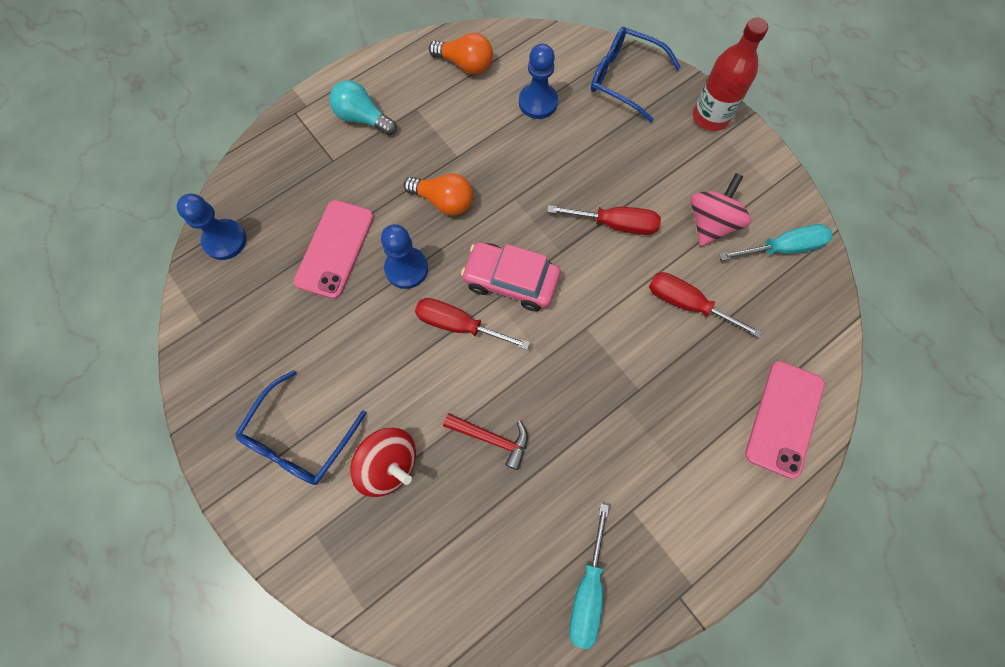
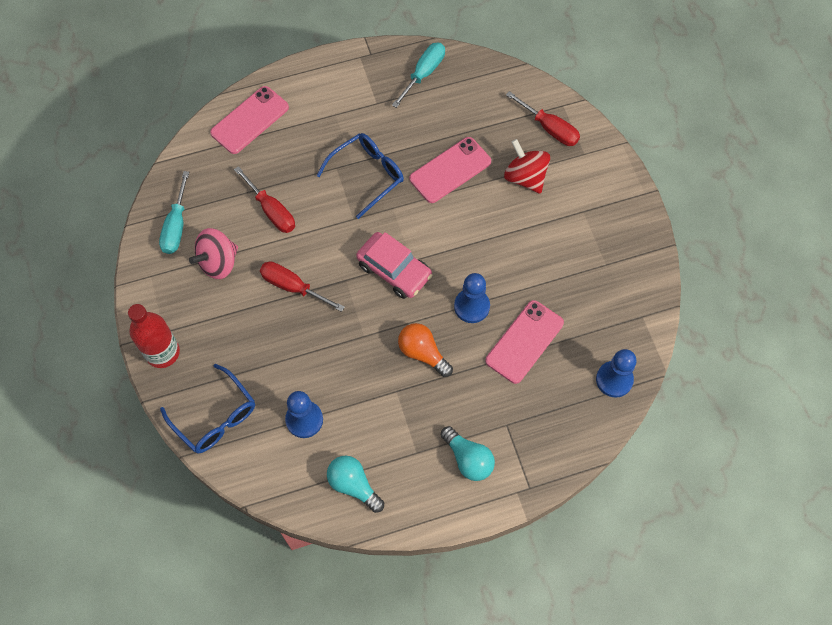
camera: 160 degrees left, 5 degrees down
(299, 438) = (583, 212): blue glasses -> blue glasses (367, 175)
(459, 325) = (446, 251): red screwdriver -> red screwdriver (549, 128)
(465, 64) = (353, 485): orange light bulb -> turquoise light bulb
(492, 439) = (450, 170): red hammer -> pink phone
(783, 248) = (176, 226): turquoise screwdriver -> turquoise screwdriver turned 90 degrees counterclockwise

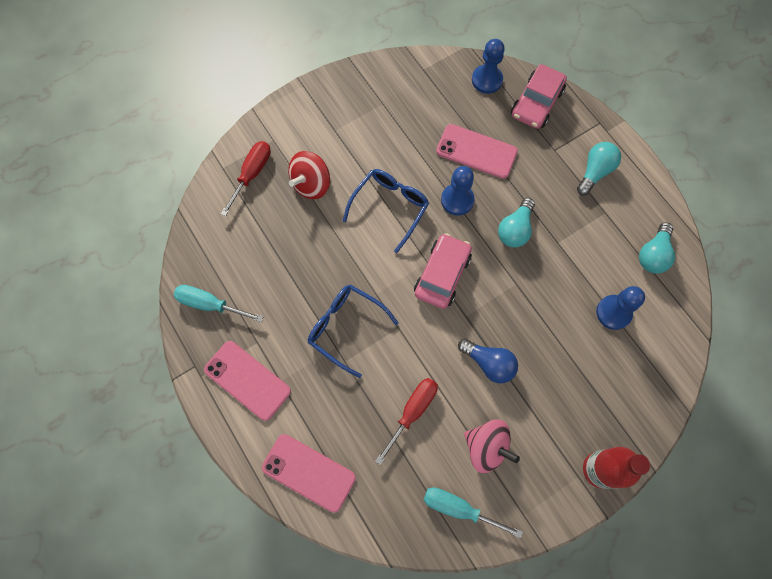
camera: 105 degrees left, 5 degrees up
(176, 226) = (459, 508): turquoise screwdriver -> turquoise screwdriver turned 150 degrees counterclockwise
(215, 417) = (642, 394): blue glasses -> blue glasses (390, 207)
(293, 287) = (489, 363): red screwdriver -> blue light bulb
(423, 353) = (515, 229): orange light bulb -> turquoise light bulb
(450, 170) = (320, 251): pink phone -> pink phone (247, 380)
(571, 424) = (536, 103): none -> pink car

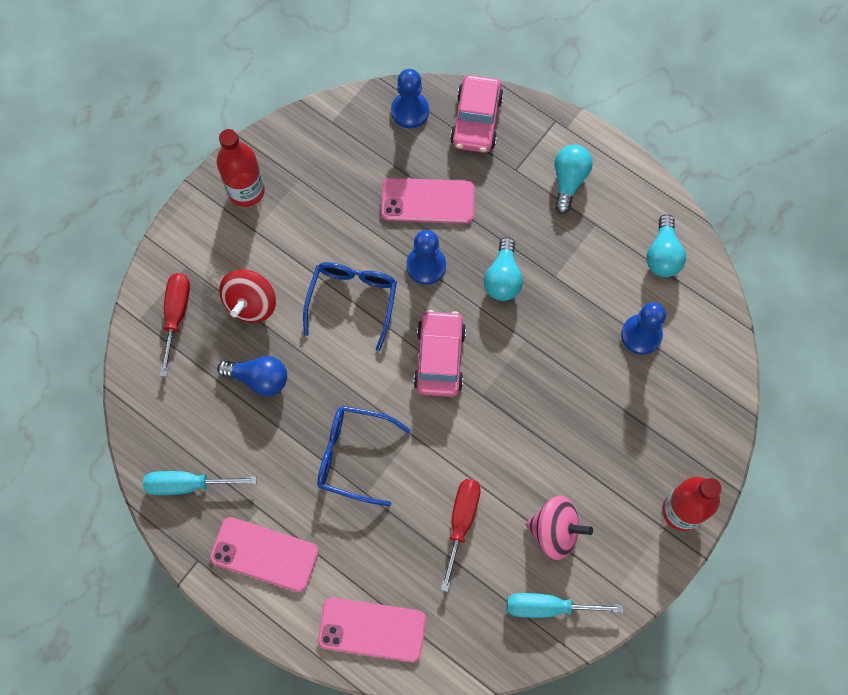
camera: 20 degrees left, 0 degrees up
(340, 99) = (246, 191): none -> red bottle
(489, 363) = (526, 439): blue light bulb -> blue light bulb (259, 379)

